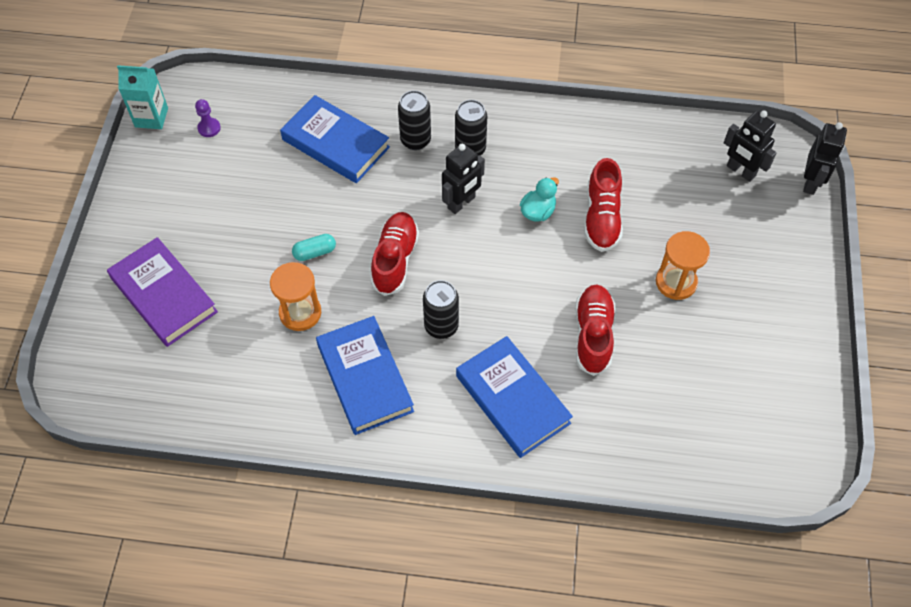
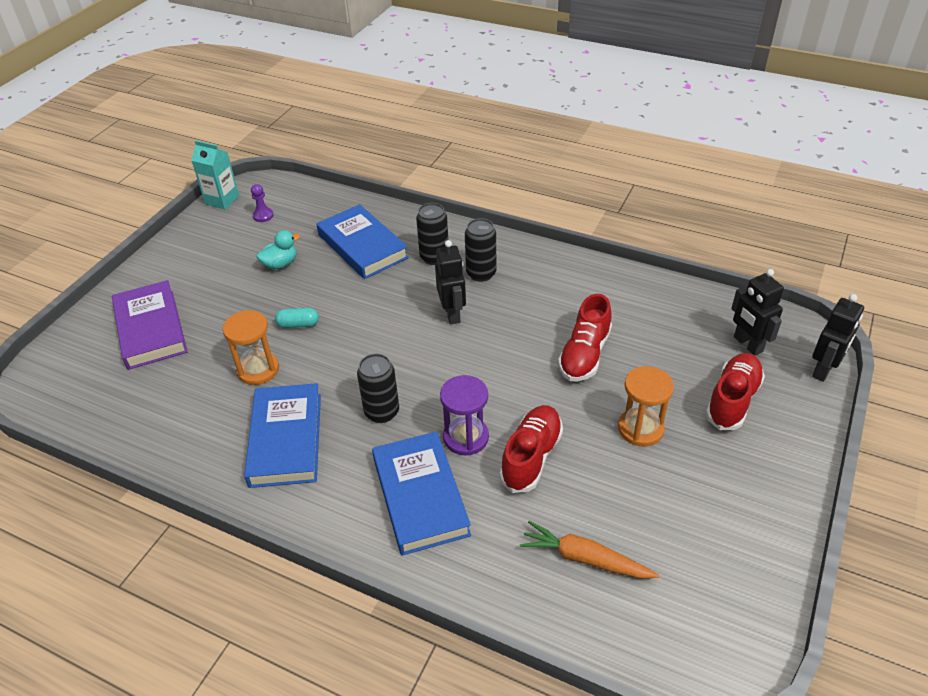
camera: 20 degrees right, 15 degrees down
(395, 260) = (367, 346): red shoe -> red shoe (732, 400)
(461, 203) = (452, 314): black robot -> black robot turned 75 degrees counterclockwise
(528, 331) = (466, 437): none -> purple hourglass
(538, 211) = (522, 336): turquoise duck -> turquoise duck (280, 264)
(671, 416) = (585, 558): none -> orange carrot

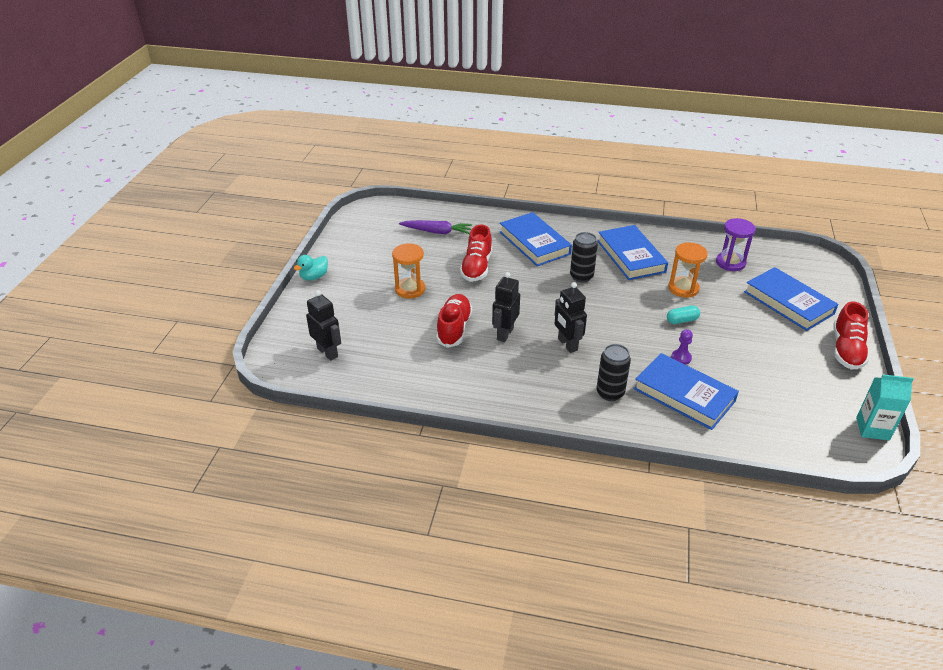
camera: 165 degrees right, 5 degrees down
(151, 329) = (788, 303): purple book -> blue book
(263, 216) = (810, 415): purple pawn -> purple pawn (681, 358)
(280, 264) = (742, 367): turquoise duck -> turquoise duck (314, 277)
(466, 437) = (520, 271): purple hourglass -> purple hourglass (730, 263)
(481, 273) = (559, 383): black can -> none
(585, 558) = (437, 232): orange carrot -> purple carrot
(732, 400) = (346, 313): red shoe -> red shoe (846, 350)
(823, 370) = (274, 341): black robot -> black robot (505, 334)

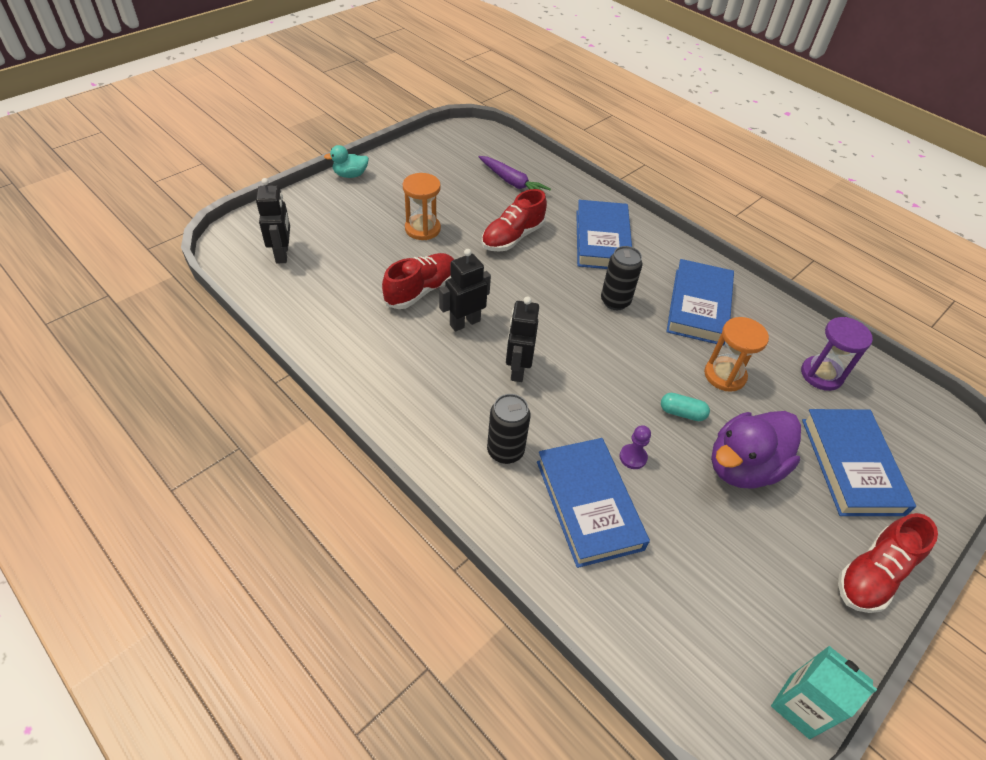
camera: 30 degrees right, 10 degrees up
(740, 332) = (743, 467): none -> purple duck

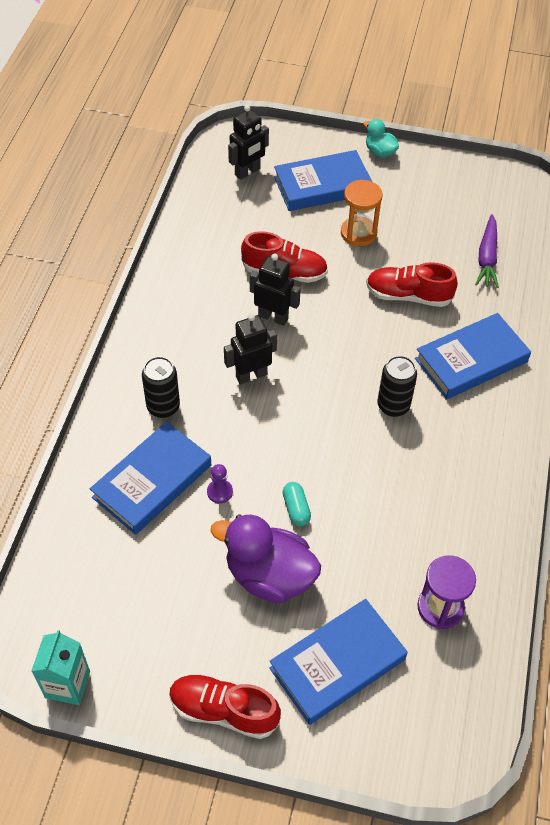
camera: 60 degrees right, 5 degrees up
(698, 306) = (447, 472): blue book -> blue book (322, 185)
(724, 375) = (370, 526): orange hourglass -> none

